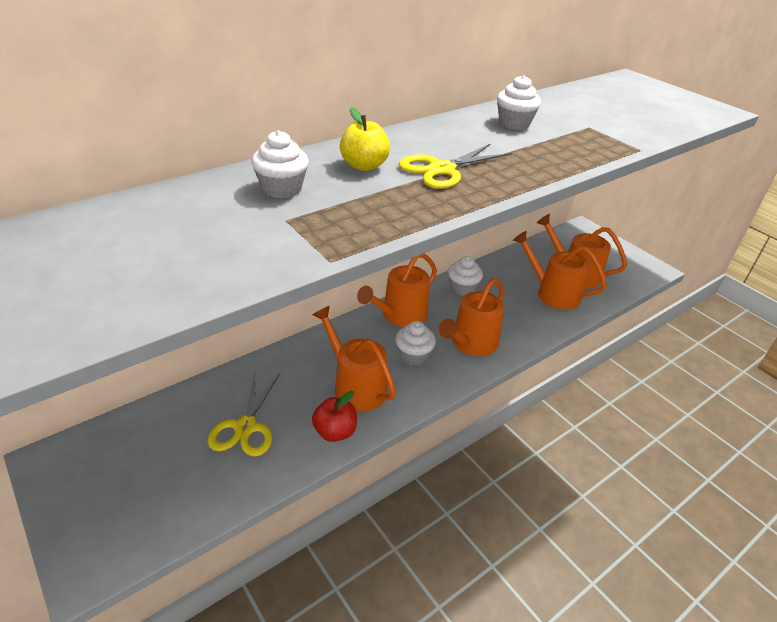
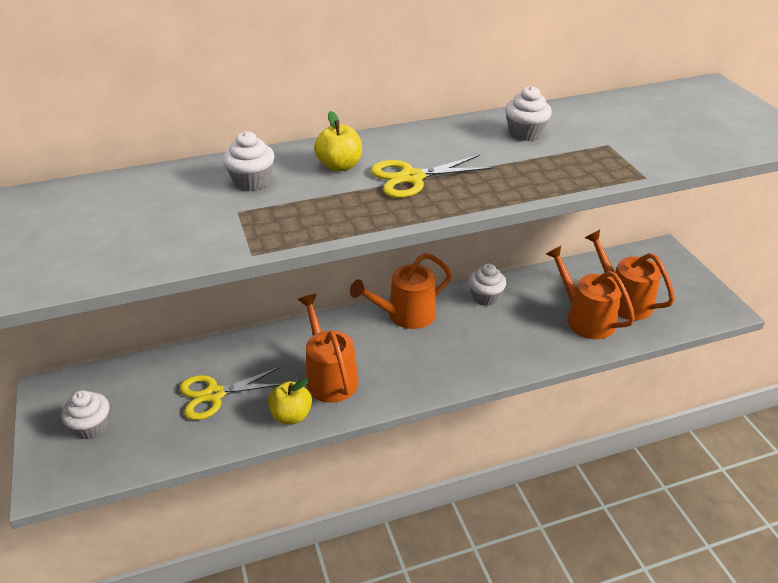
camera: 20 degrees right, 0 degrees up
(245, 427) = (214, 394): yellow scissors -> yellow scissors turned 45 degrees clockwise
(335, 432) = (291, 415): red apple -> yellow apple
(413, 355) = (400, 358): white cupcake -> white cupcake (91, 427)
(471, 343) = (465, 356): orange watering can -> none

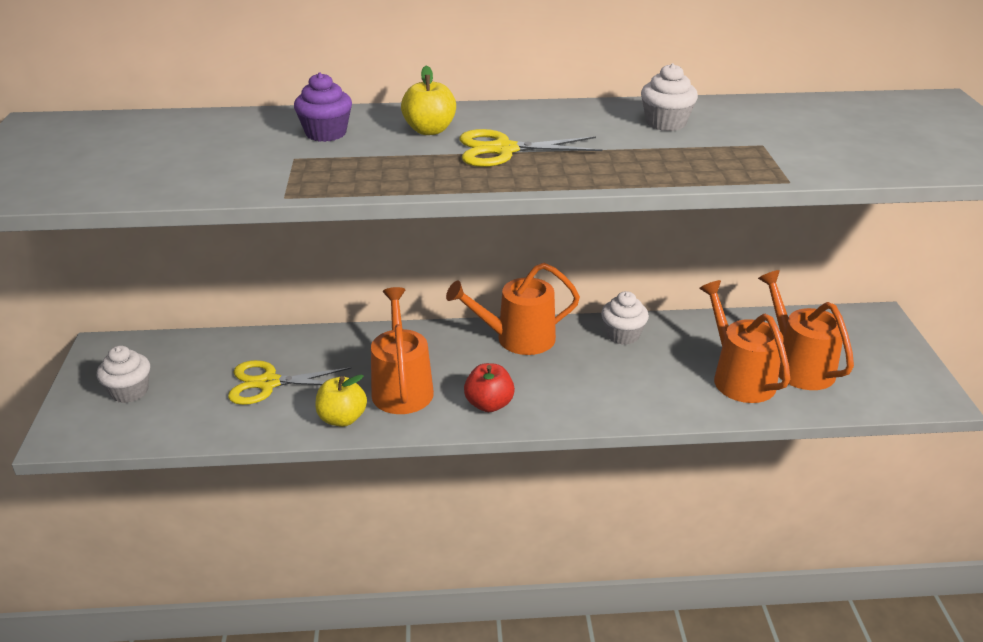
camera: 15 degrees right, 5 degrees down
(252, 181) = (326, 133): white cupcake -> purple cupcake
(406, 378) = (489, 404): none -> red apple

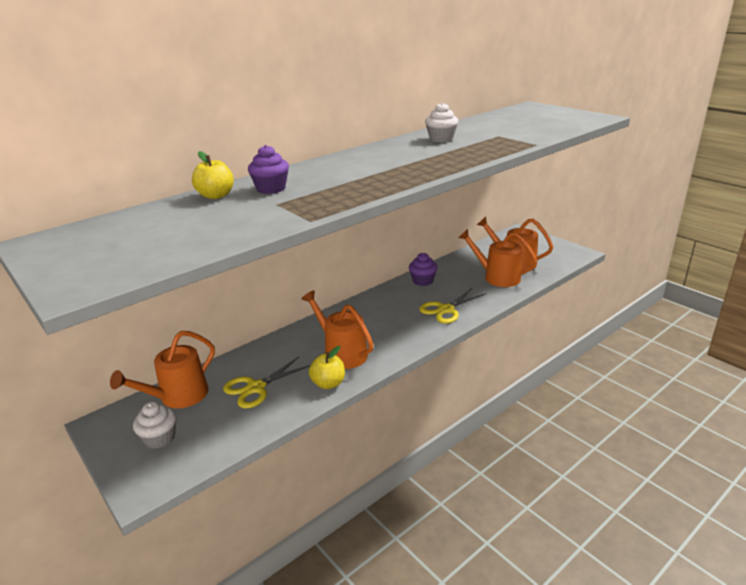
camera: 35 degrees left, 5 degrees down
(429, 130) = (330, 171): yellow apple -> yellow apple (216, 196)
(489, 404) = (400, 339): red apple -> none
(503, 150) = (388, 168): yellow scissors -> yellow scissors (446, 309)
(518, 338) = (373, 303): orange watering can -> orange watering can (178, 396)
(622, 335) = (423, 281): white cupcake -> purple cupcake

